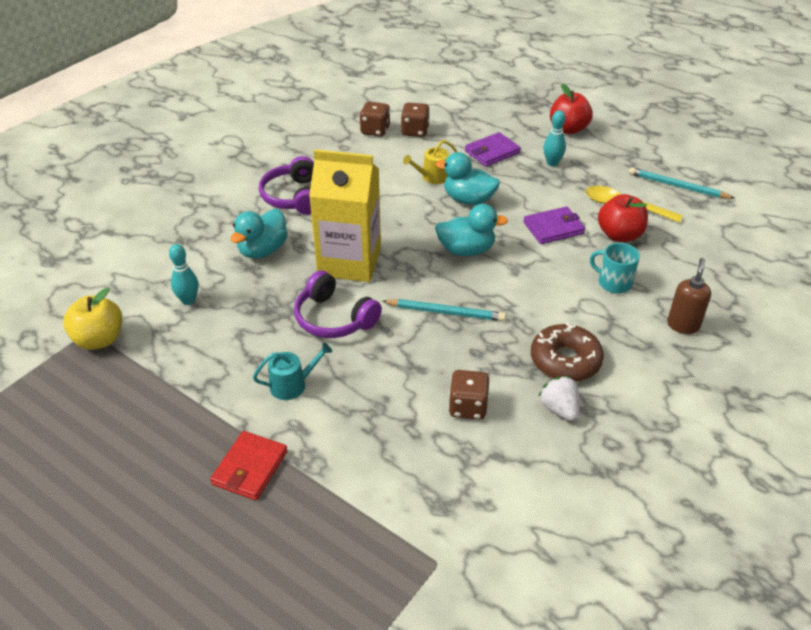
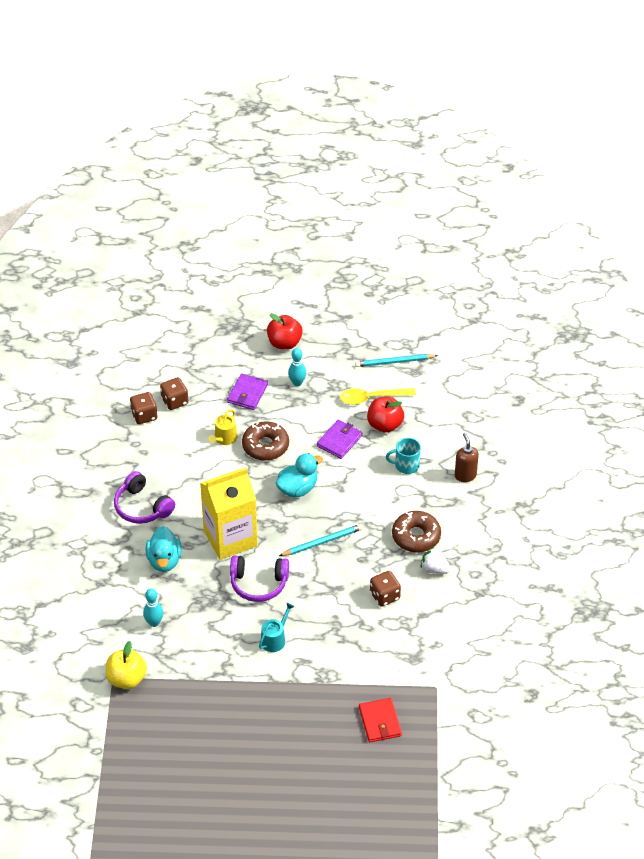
camera: 35 degrees left, 5 degrees up
(250, 468) = (298, 698): red wallet -> red wallet (380, 722)
(468, 200) = (265, 446): turquoise duck -> brown donut

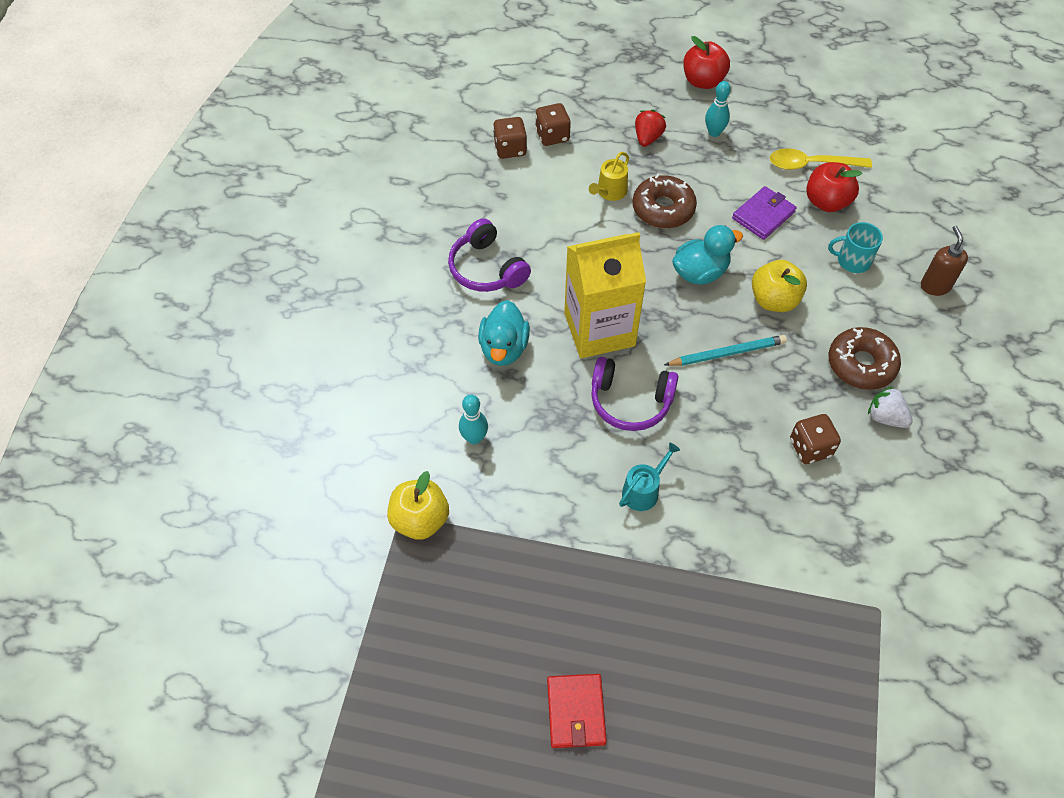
camera: 10 degrees right, 10 degrees up
(247, 393) = (647, 138): purple wallet -> red strawberry
(352, 501) = (774, 300): none -> yellow apple
(380, 722) = (789, 655): red wallet -> red wallet (576, 712)
(394, 362) = (844, 122): turquoise pencil -> none

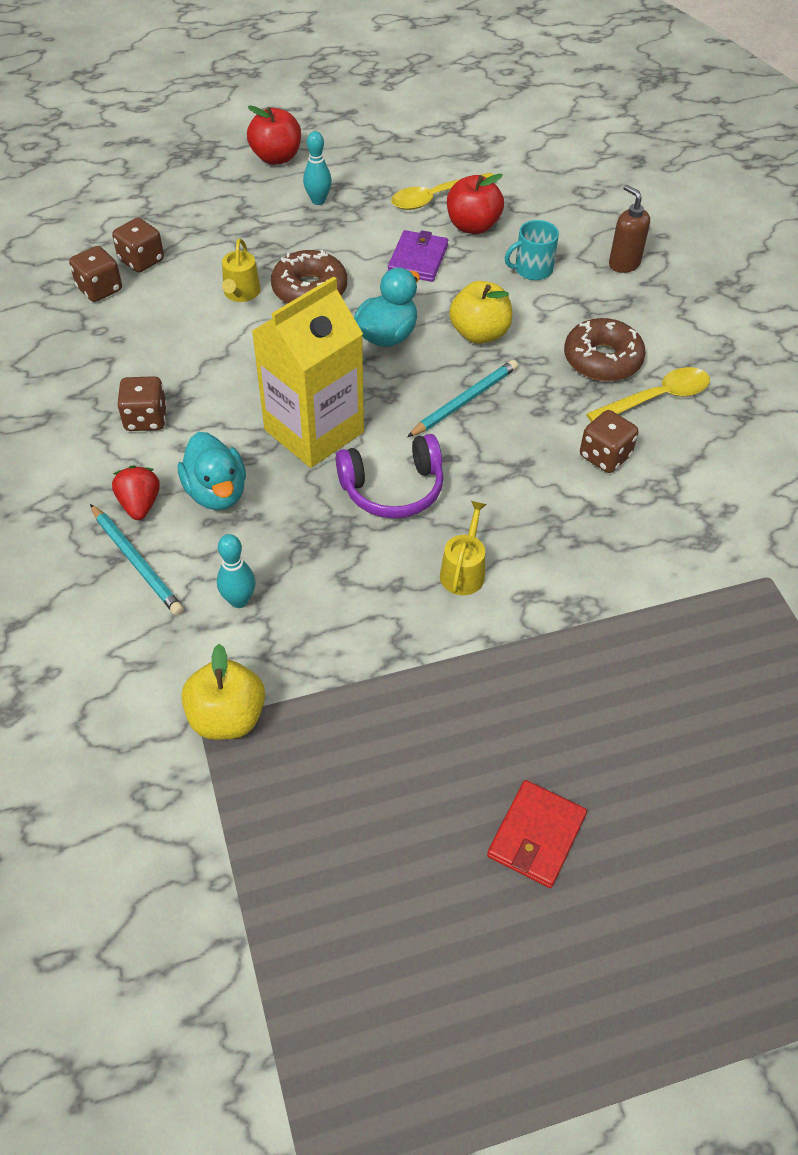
camera: 30 degrees left, 5 degrees down
(423, 377) = (137, 562): none -> turquoise pencil
(486, 269) = (146, 419): purple headphones -> brown dice
(576, 712) = (536, 836): red wallet -> red wallet turned 60 degrees clockwise
(643, 490) = (463, 571): turquoise watering can -> yellow watering can
(647, 138) = (250, 228): red strawberry -> red strawberry (140, 504)
(885, 417) = (656, 398): white strawberry -> yellow spoon

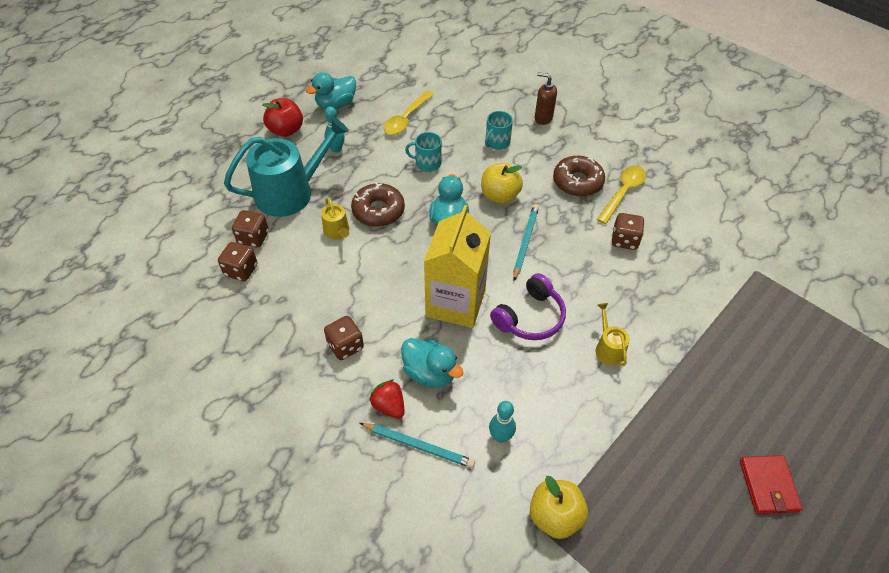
camera: 30 degrees left, 0 degrees up
(224, 229) = (291, 192): none -> turquoise watering can
(361, 149) = (336, 104): none -> turquoise duck
(418, 259) = (427, 163): purple wallet -> turquoise mug
(473, 226) = (442, 128): red apple -> none

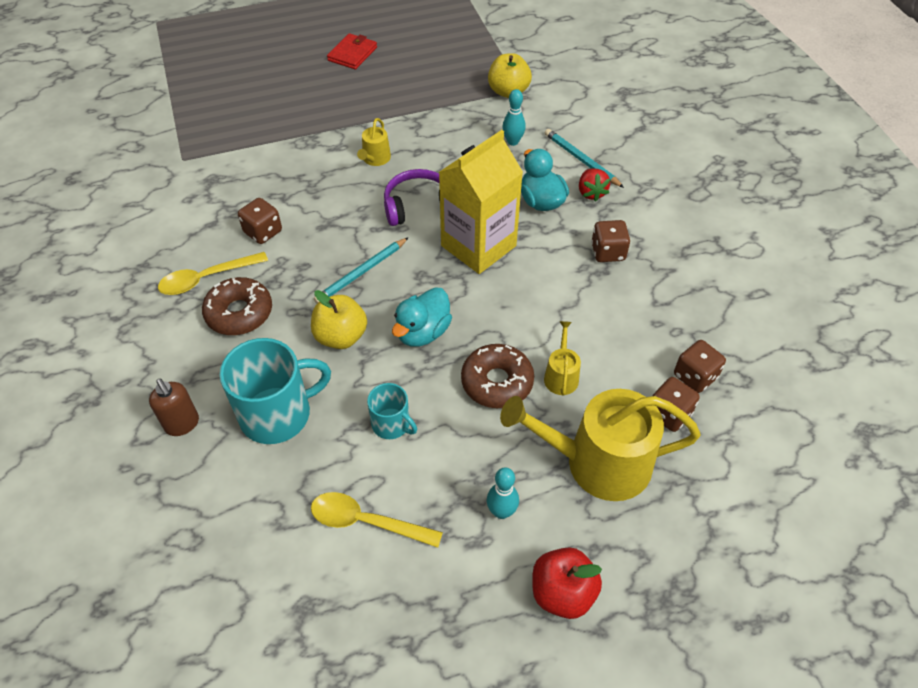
camera: 150 degrees left, 0 degrees up
(291, 192) = (597, 462): turquoise watering can -> yellow watering can
(336, 104) = (456, 614): turquoise duck -> none
(406, 119) = (366, 521): yellow spoon -> yellow spoon turned 135 degrees counterclockwise
(497, 142) = (277, 414): turquoise mug -> turquoise mug, size x1.85

